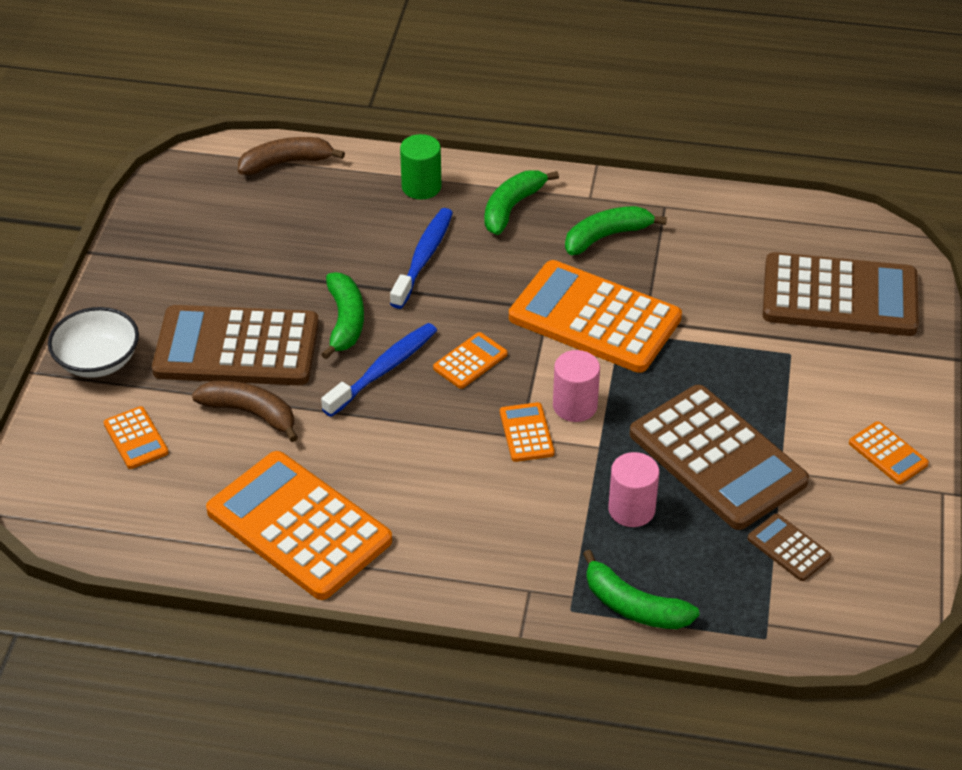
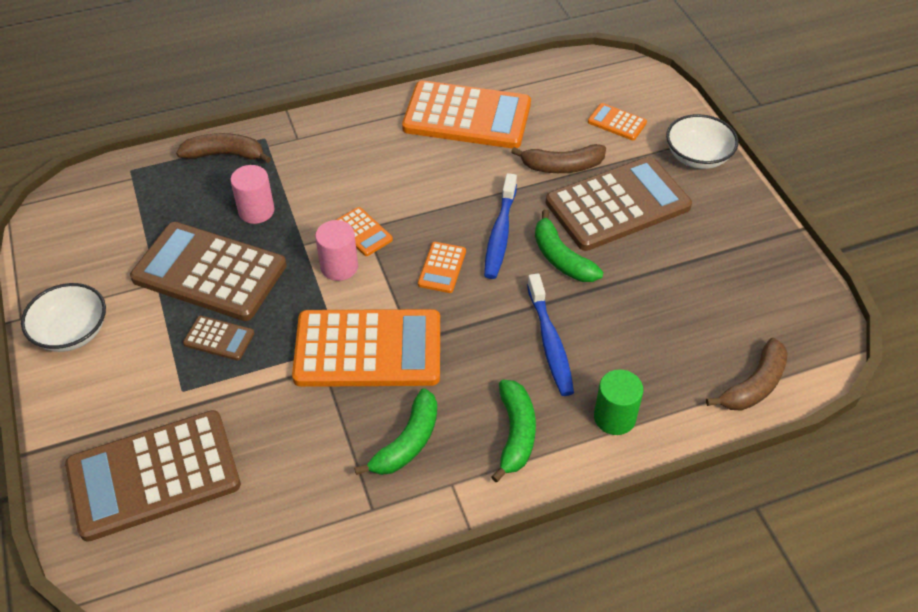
camera: 150 degrees right, 5 degrees up
(634, 606) = (225, 155): green banana -> brown banana
(788, 548) = (132, 230): brown calculator -> brown calculator (219, 338)
(888, 453) = (72, 332): orange calculator -> white bowl

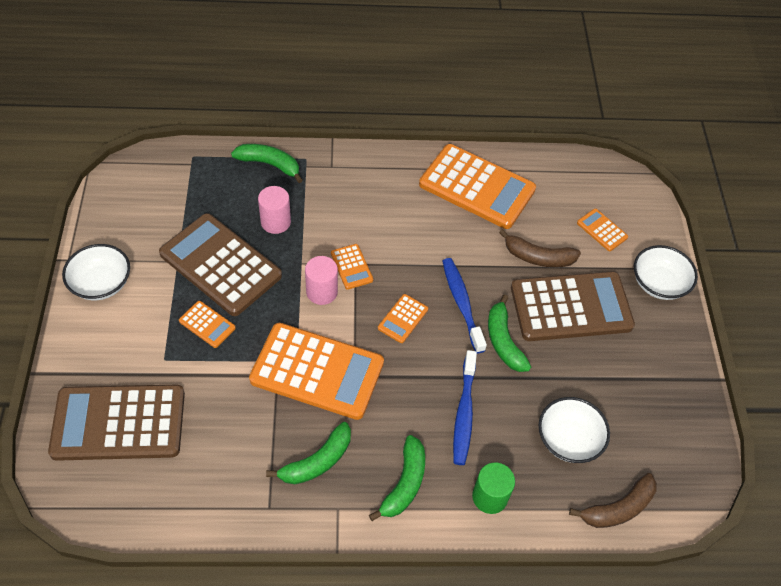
camera: 15 degrees right, 5 degrees up
(219, 338) = (207, 324): brown calculator -> orange calculator
(225, 155) = (269, 164): brown banana -> green banana
(500, 234) = (462, 303): blue toothbrush -> blue toothbrush turned 135 degrees clockwise
(672, 334) = (568, 439): none -> white bowl

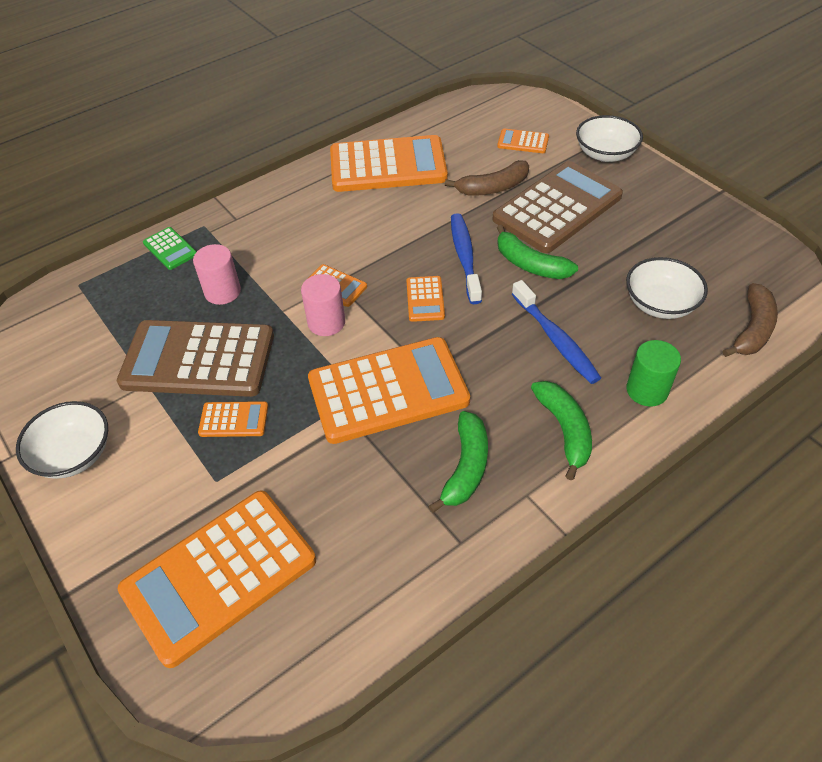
camera: 30 degrees left, 5 degrees down
(119, 423) = (219, 575): brown calculator -> orange calculator
(269, 164) = (170, 249): green banana -> green calculator
(462, 303) = (465, 257): blue toothbrush -> blue toothbrush turned 45 degrees clockwise

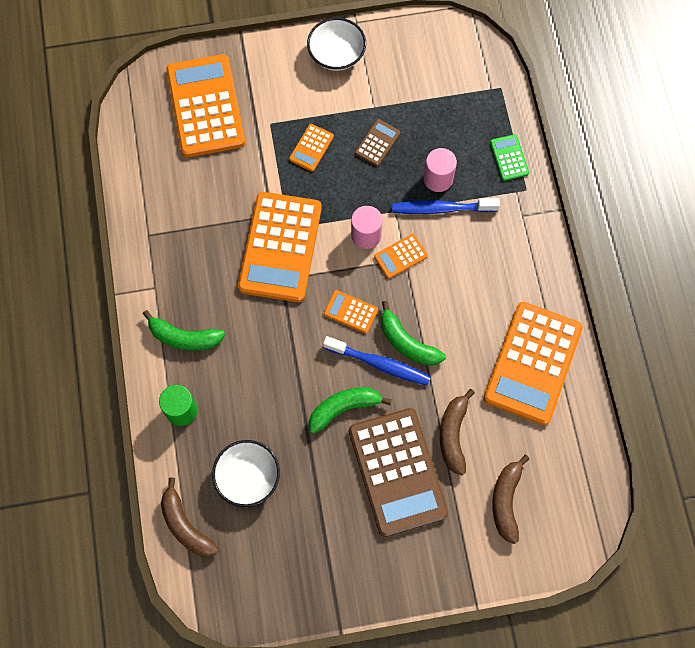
camera: 115 degrees right, 20 degrees up
(170, 249) = (509, 158): green calculator -> green calculator turned 90 degrees clockwise
(198, 359) = (377, 143): brown calculator -> brown calculator, size x0.44
(466, 467) = (194, 264): green banana -> green banana (407, 342)
(523, 142) = (506, 501): orange calculator -> brown banana
(556, 339) = (259, 379): blue toothbrush -> blue toothbrush (441, 209)
(605, 154) = (447, 565): white bowl -> none

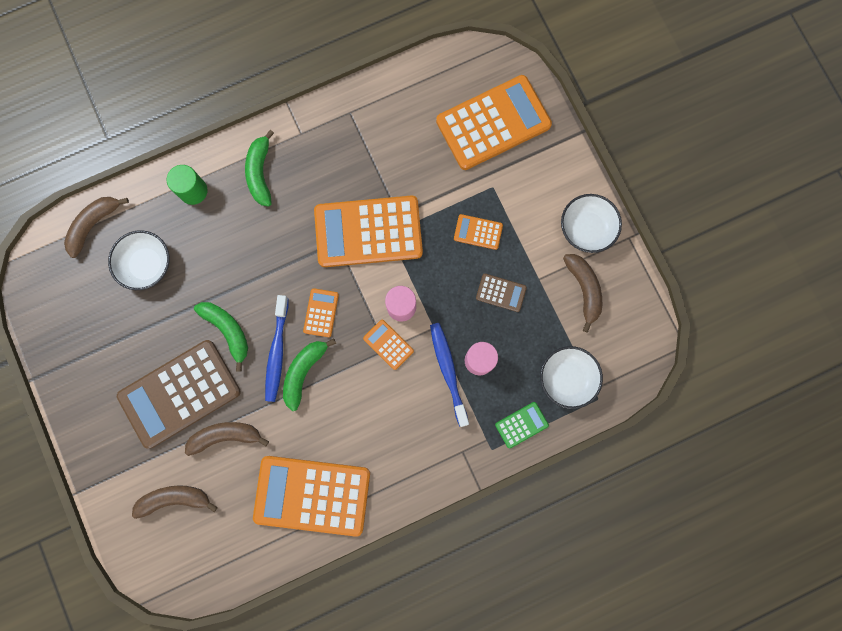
camera: 75 degrees right, 10 degrees up
(394, 72) = (584, 289): none -> brown banana
(475, 108) = (567, 378): none -> white bowl

